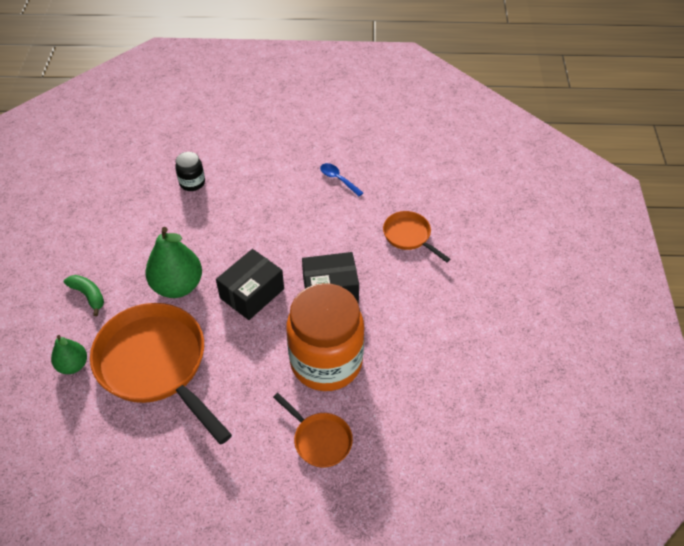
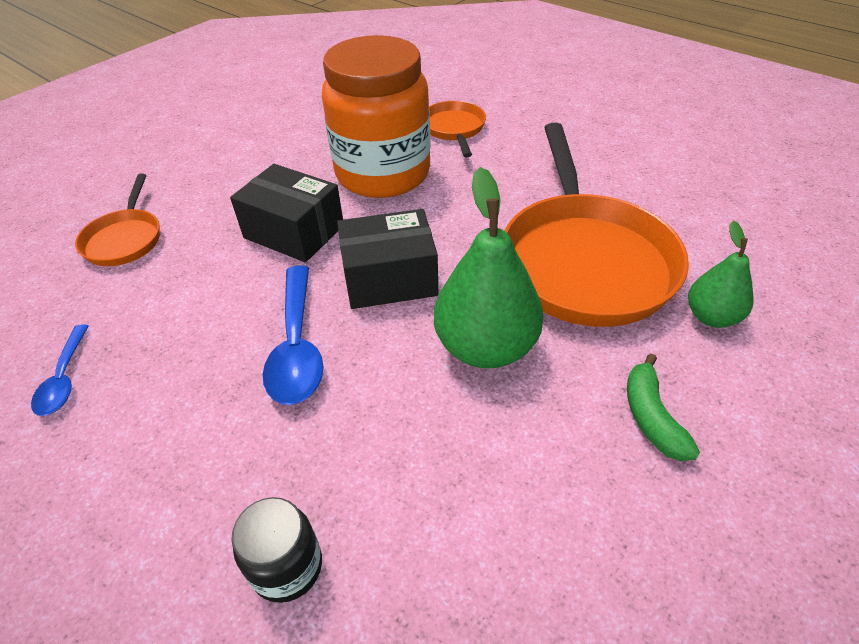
camera: 140 degrees left, 5 degrees down
(261, 239) = (297, 346): none -> blue spoon

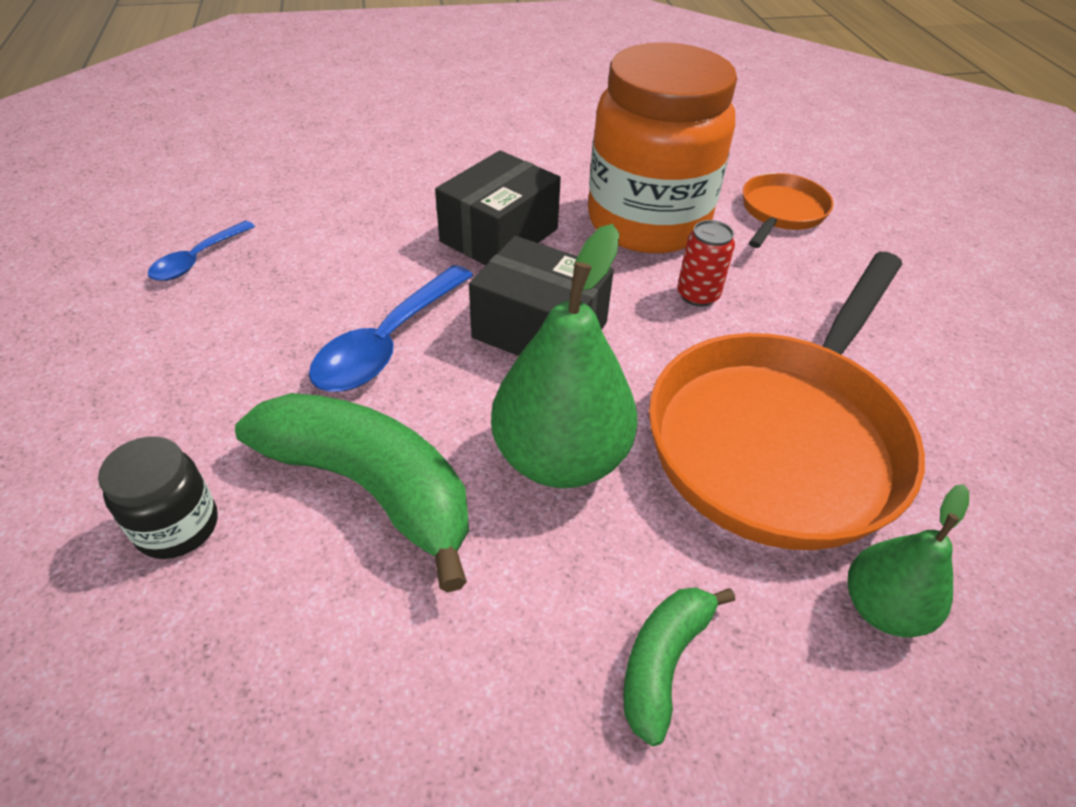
camera: 35 degrees right, 0 degrees up
(125, 239) = (355, 168): orange pan -> none
(294, 232) = (499, 235): black box -> black box turned 60 degrees clockwise
(392, 443) = (371, 486): none -> green banana
(459, 204) = (697, 295): none -> red can

